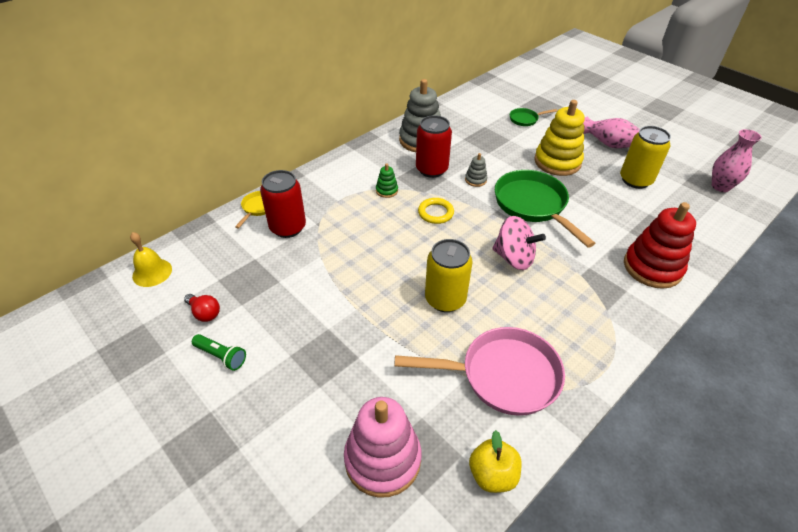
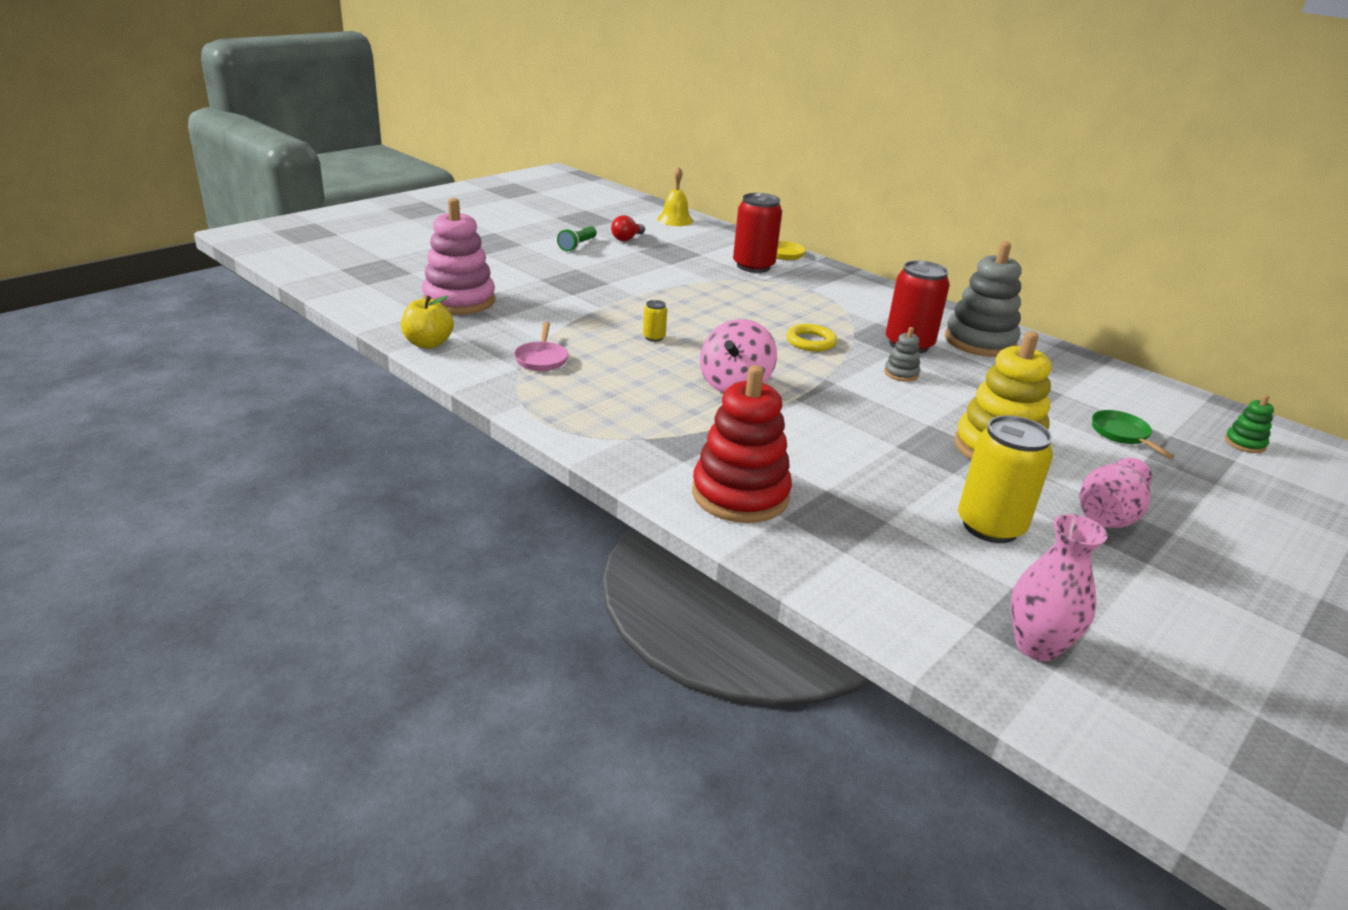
camera: 85 degrees right, 15 degrees down
(386, 190) = (844, 315): green stacking toy -> green stacking toy (1244, 443)
(445, 299) = (654, 337): yellow can -> yellow can, size x0.44
(502, 375) = (541, 359): pink pan -> pink pan, size x0.47
(533, 205) = (859, 411): green pan -> none

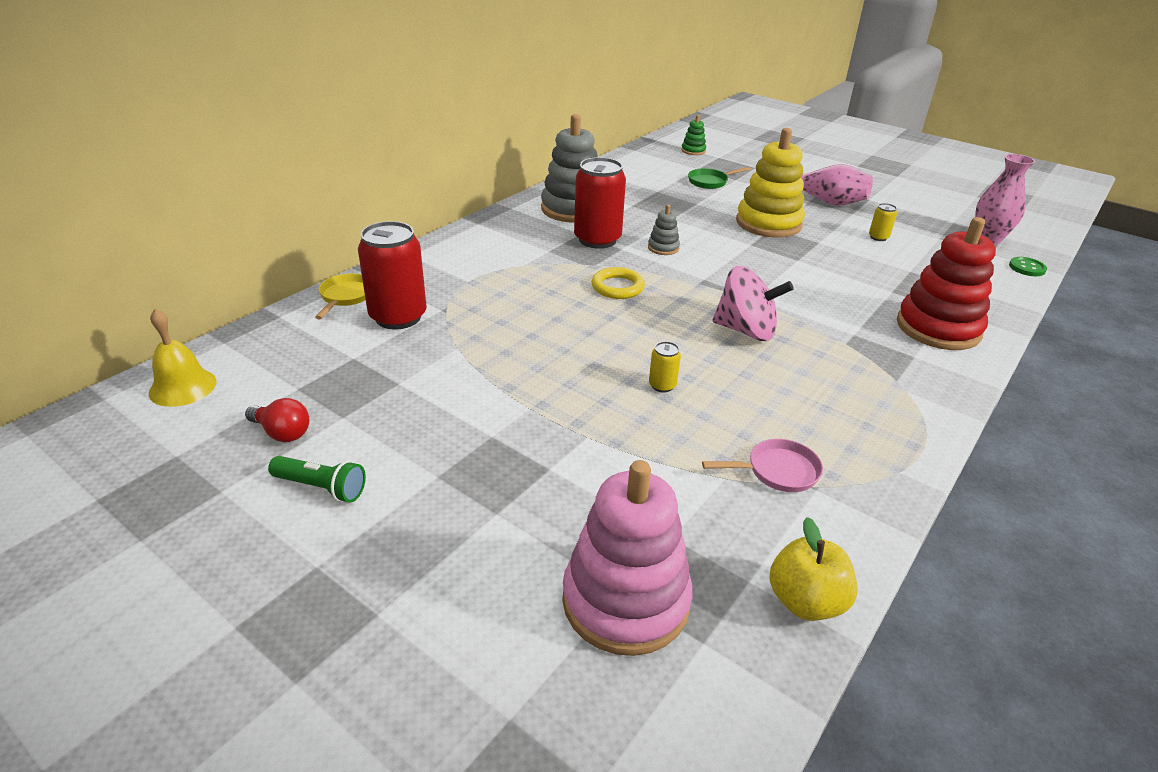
camera: 95 degrees left, 5 degrees up
(928, 644) = (1027, 268): none -> green button
(990, 526) = (878, 237): yellow can -> yellow can, size x0.44

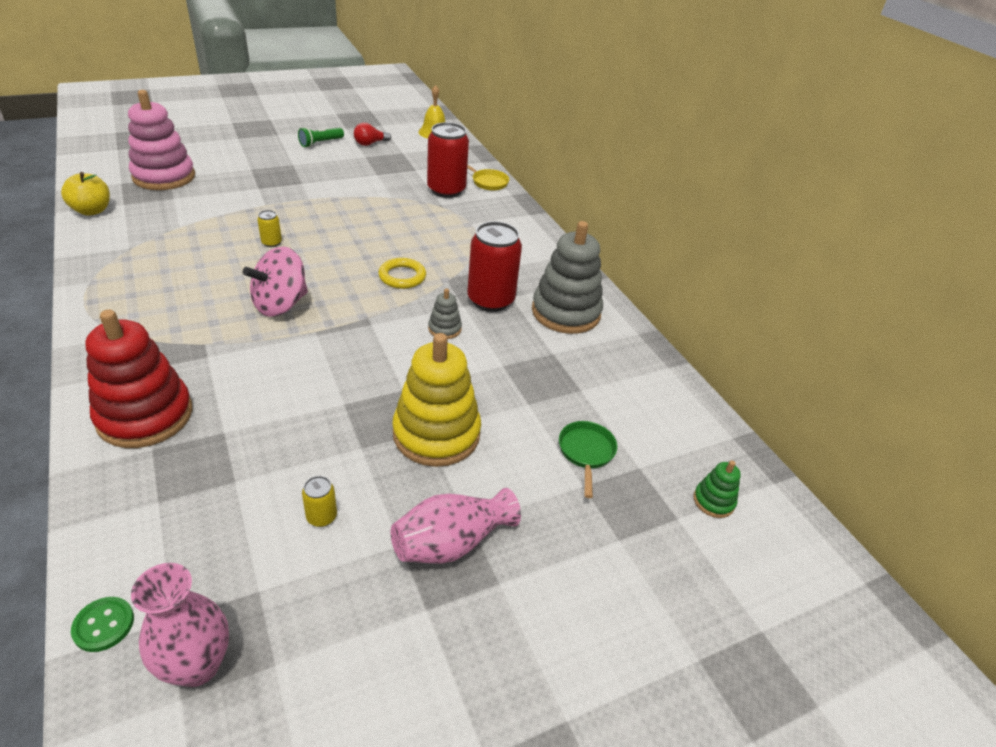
camera: 115 degrees right, 5 degrees up
(777, 471) = (157, 243): pink pan -> none

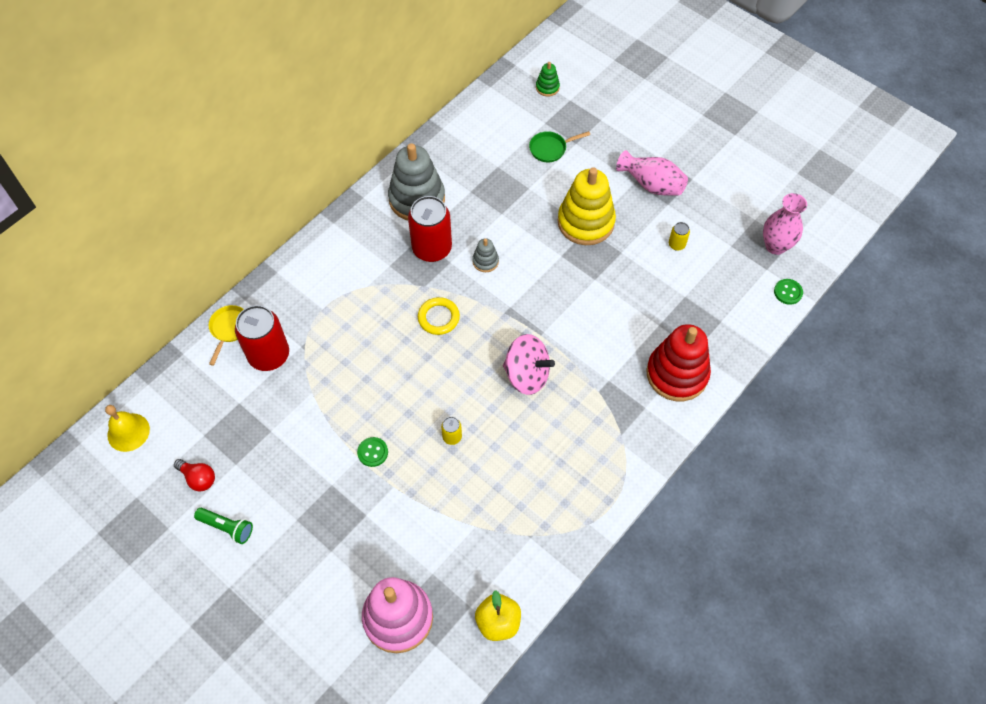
camera: 110 degrees left, 20 degrees up
(306, 205) = (372, 452): none -> green button

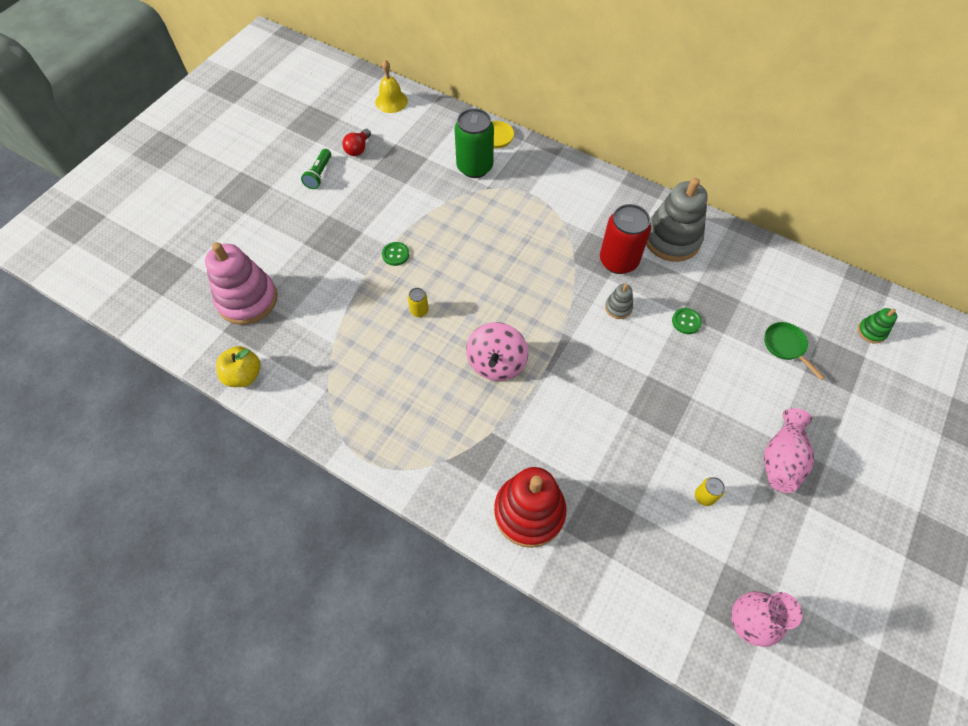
camera: 80 degrees right, 0 degrees up
(269, 355) = (474, 167): red can -> green can
(438, 318) = (542, 279): yellow ring -> none
(585, 222) = (700, 394): yellow stacking toy -> none
(788, 292) = (678, 643): green button -> green button (686, 321)

